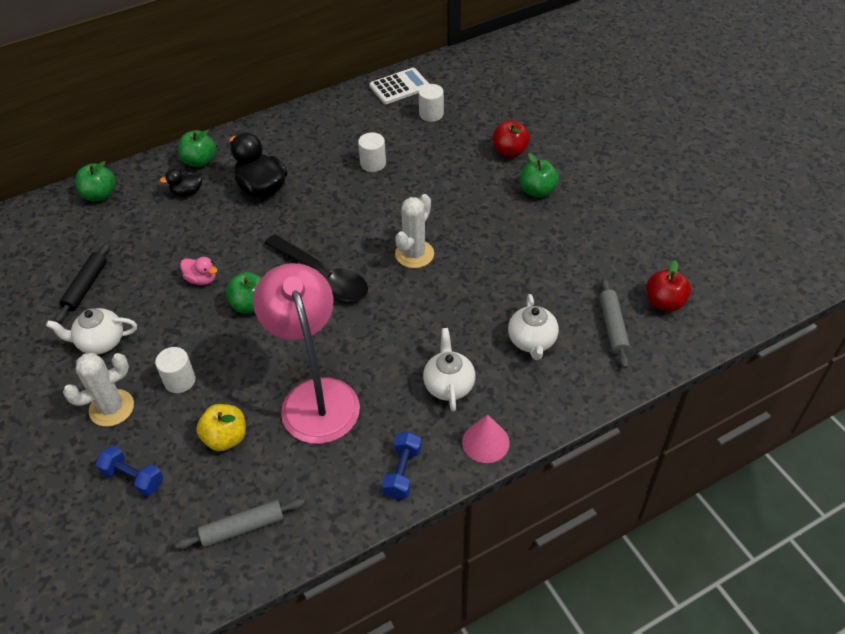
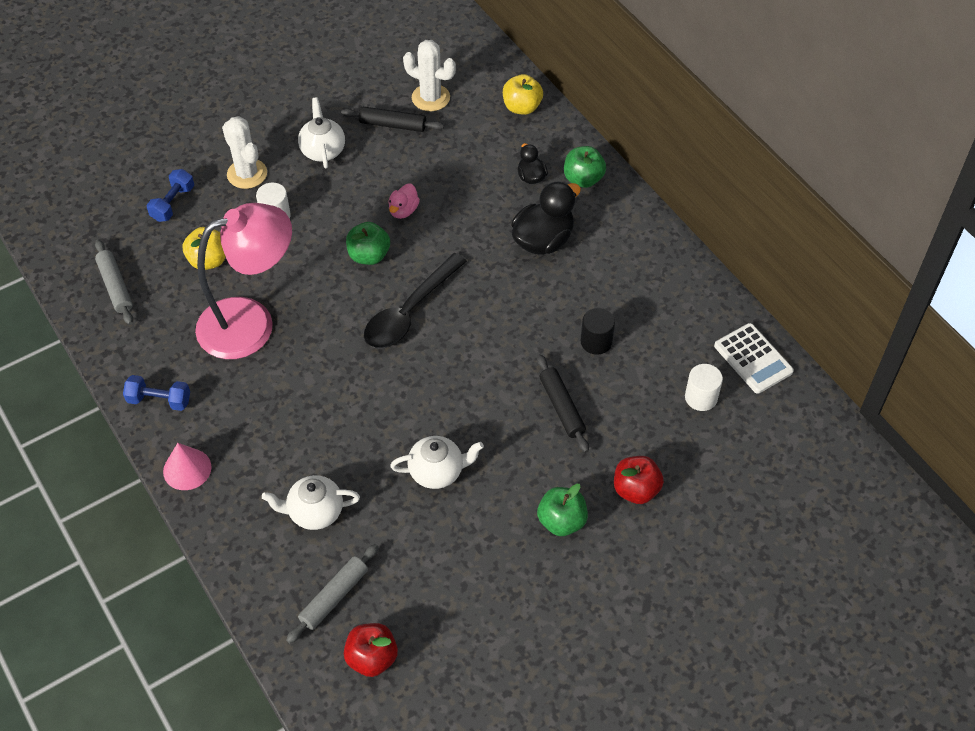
camera: 85 degrees right, 5 degrees up
(100, 195) = (522, 107): green apple -> yellow apple
(373, 163) = (596, 342): white cylinder -> black cylinder
(414, 254) = (445, 393): white cactus -> white cactus (430, 98)
(434, 186) = (561, 407): none -> black rolling pin
(449, 385) = (259, 434): white teapot -> white teapot (437, 471)
(613, 327) = (334, 597): grey rolling pin -> grey rolling pin turned 45 degrees counterclockwise

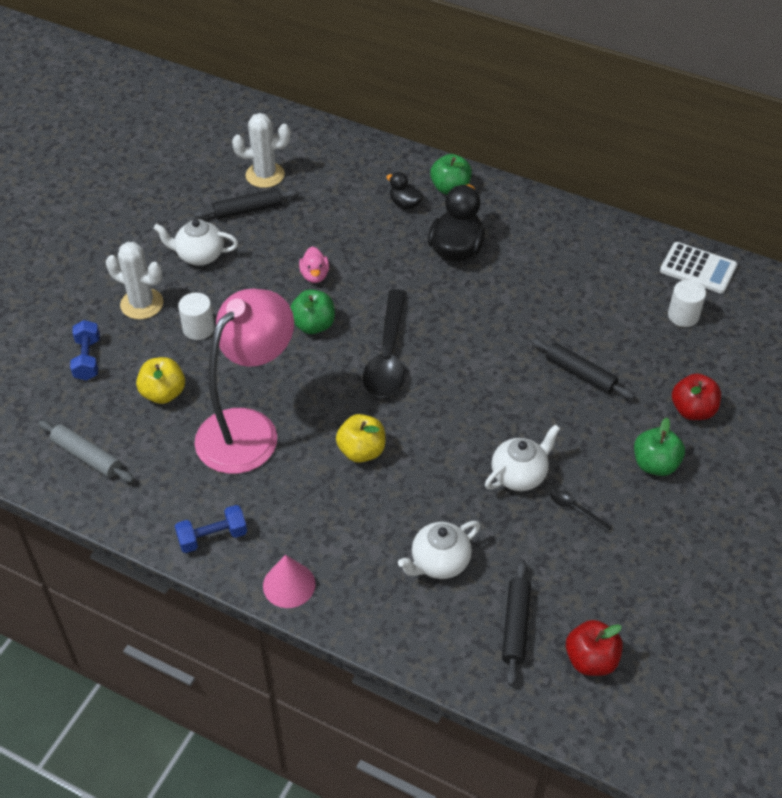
camera: 30 degrees left, 5 degrees down
(323, 150) = (199, 256): white teapot -> white teapot turned 45 degrees counterclockwise
(334, 597) = (515, 626): grey rolling pin -> black rolling pin
(460, 525) = (575, 509): none -> black spoon
(522, 107) = (352, 152): yellow apple -> yellow apple (361, 451)
(596, 342) = (565, 310): black cylinder -> none

